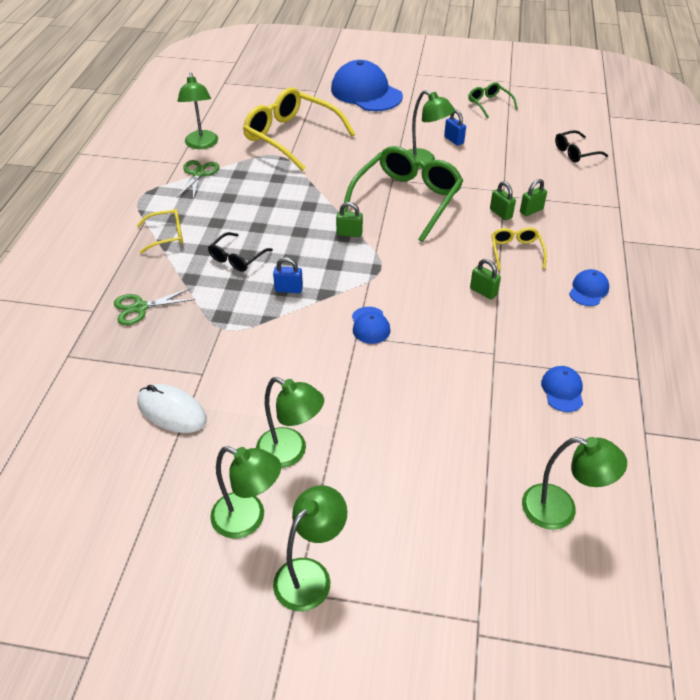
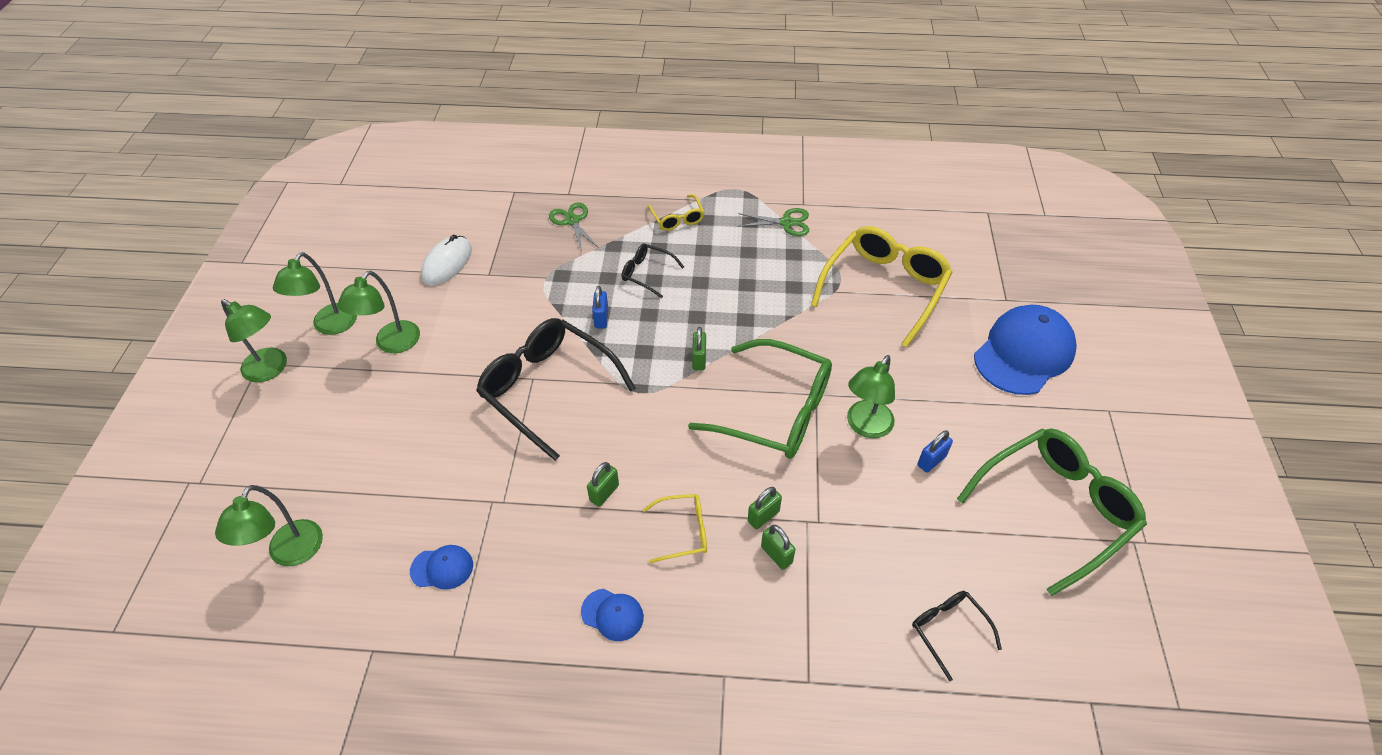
camera: 85 degrees right, 5 degrees up
(202, 144) = (844, 216): green lamp -> none
(370, 325) = (548, 388): blue cap -> black glasses
(489, 104) = (1055, 508): green glasses -> green glasses, size x2.08

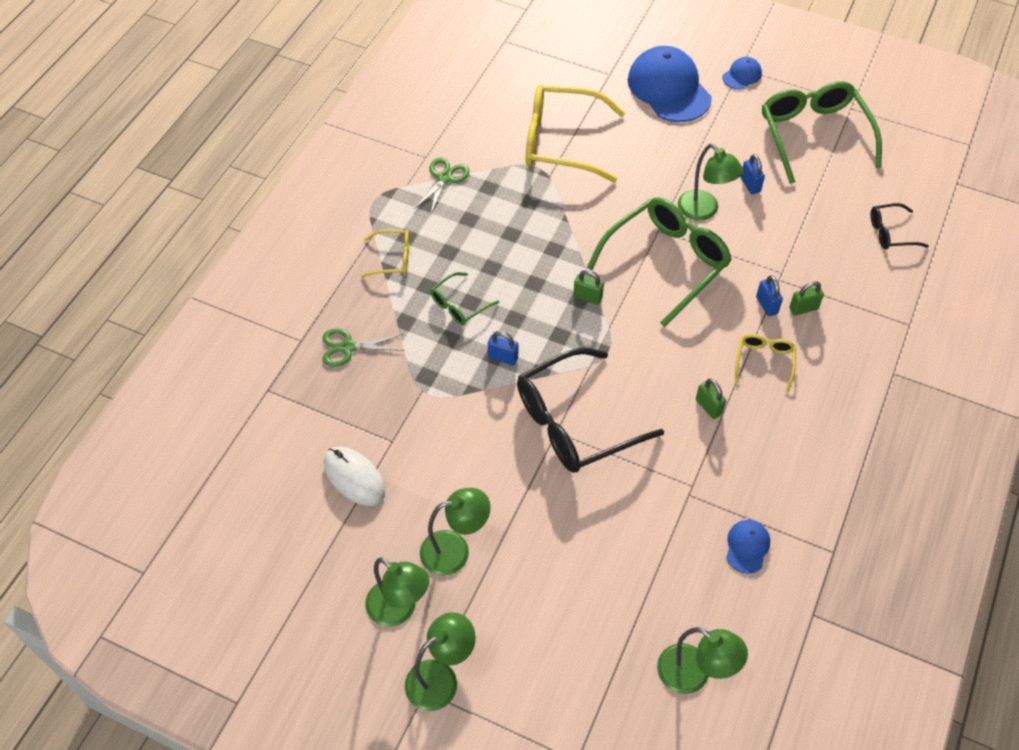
camera: 70 degrees left, 5 degrees up
(392, 344) = (455, 550): green lamp -> green lamp turned 60 degrees counterclockwise
(612, 614) = (825, 430): blue cap -> blue cap (742, 75)
(647, 273) = (459, 305): black glasses -> green glasses
(763, 516) = (766, 305): green padlock -> blue padlock
(884, 288) = (561, 142): yellow glasses -> yellow glasses turned 45 degrees counterclockwise

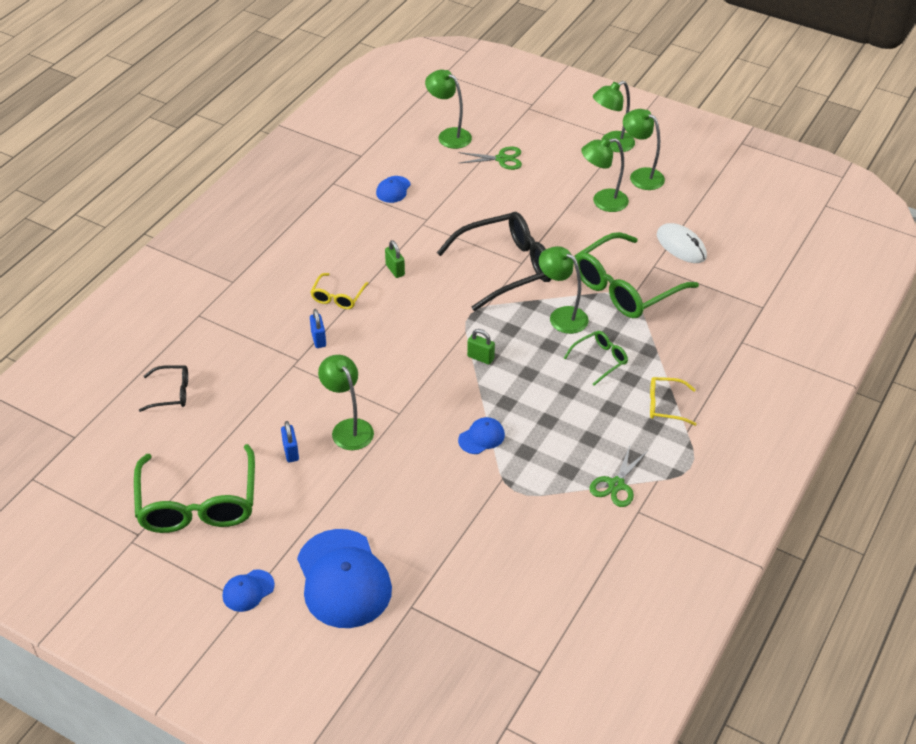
camera: 175 degrees left, 10 degrees down
(348, 347) = (699, 333): green scissors -> green scissors (501, 159)
(503, 357) = (562, 316): blue padlock -> green lamp
(561, 142) = (484, 517): yellow glasses -> none
(574, 212) = (481, 437): none -> blue cap
(666, 262) = (399, 382): green glasses -> green glasses (625, 288)
(803, 308) = (286, 334): green padlock -> none

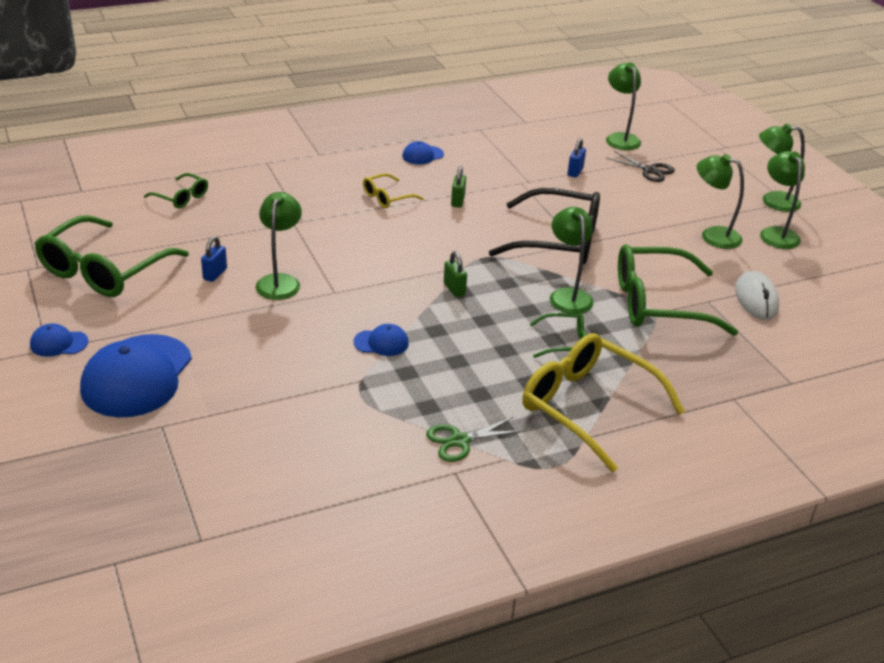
camera: 35 degrees right, 10 degrees down
(171, 393) = (181, 197): black glasses -> green glasses
(318, 339) = (335, 216): blue padlock -> blue padlock (575, 172)
(393, 189) = (525, 152): blue cap -> blue cap (422, 155)
(501, 159) = (649, 170): green scissors -> black scissors
(665, 405) = (587, 407): yellow glasses -> yellow glasses, size x2.08

